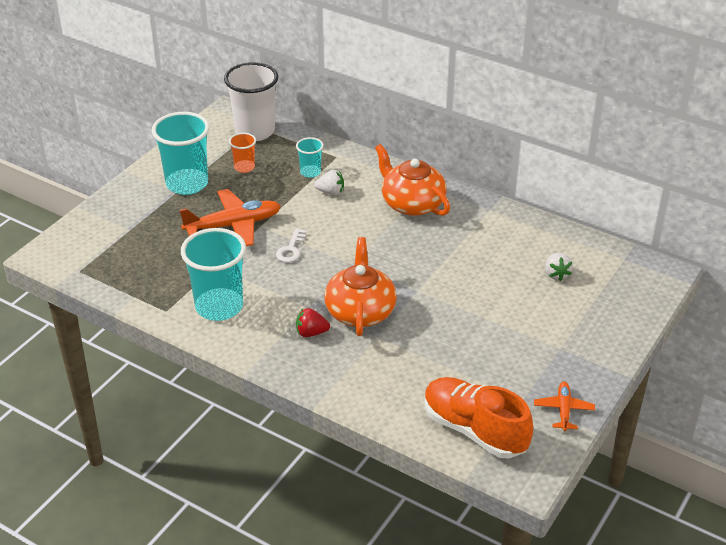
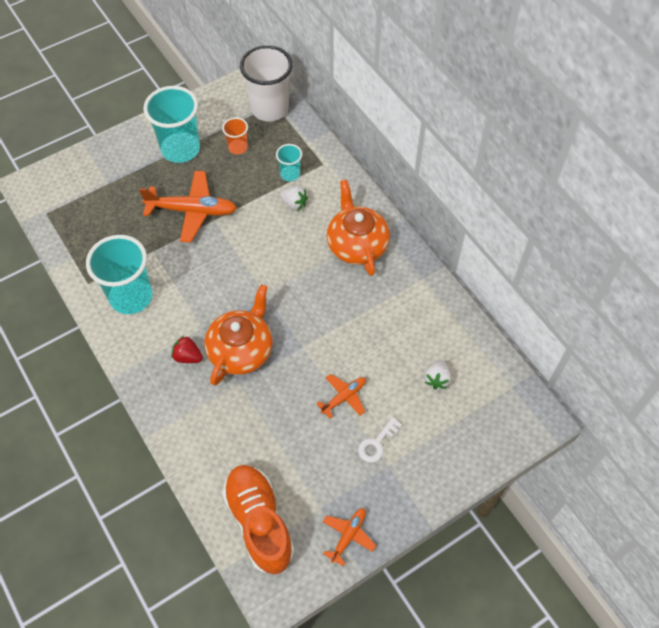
camera: 25 degrees right, 20 degrees up
(291, 249) = (224, 257): white key -> white key (377, 443)
(483, 313) = (344, 397): none -> orange plane

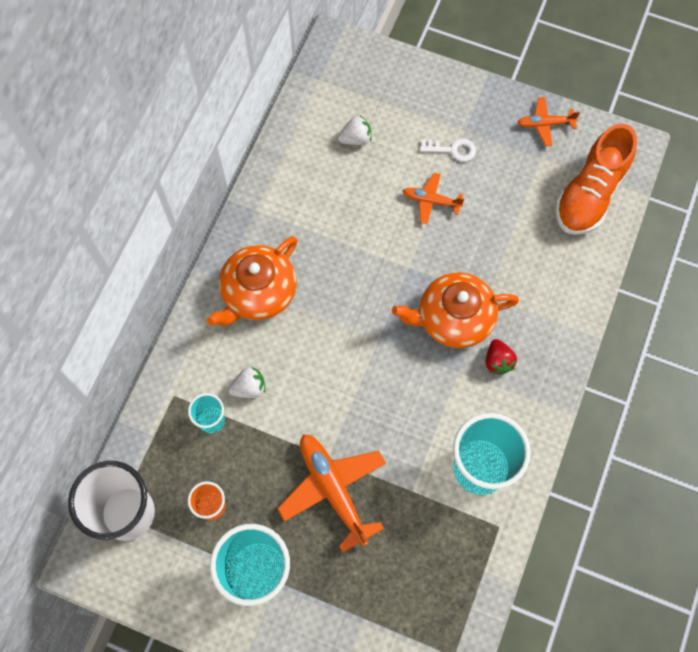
camera: 125 degrees left, 10 degrees up
(294, 204) = (249, 388): white strawberry -> white strawberry turned 75 degrees clockwise

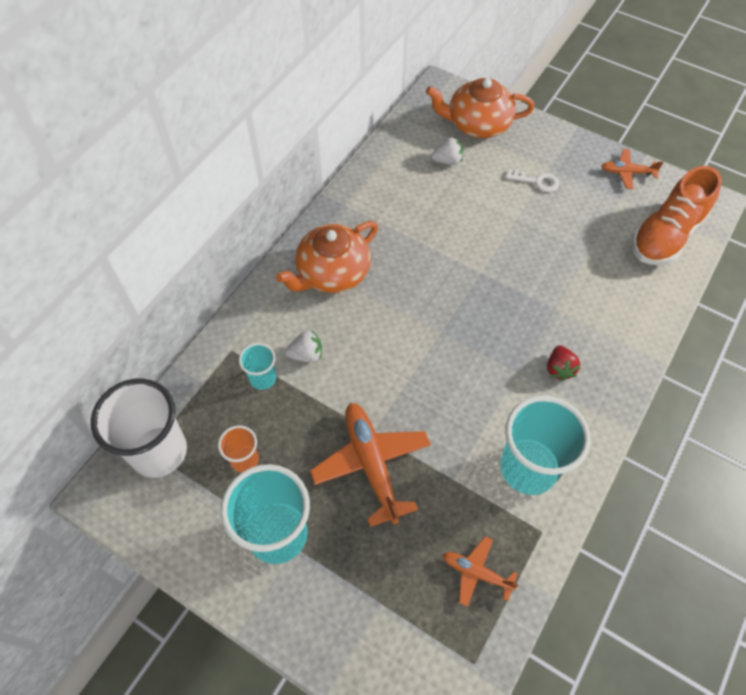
camera: 10 degrees right, 10 degrees down
(431, 201) = (510, 220): orange plane -> orange plane (476, 572)
(453, 318) = (519, 323): orange teapot -> orange teapot (477, 124)

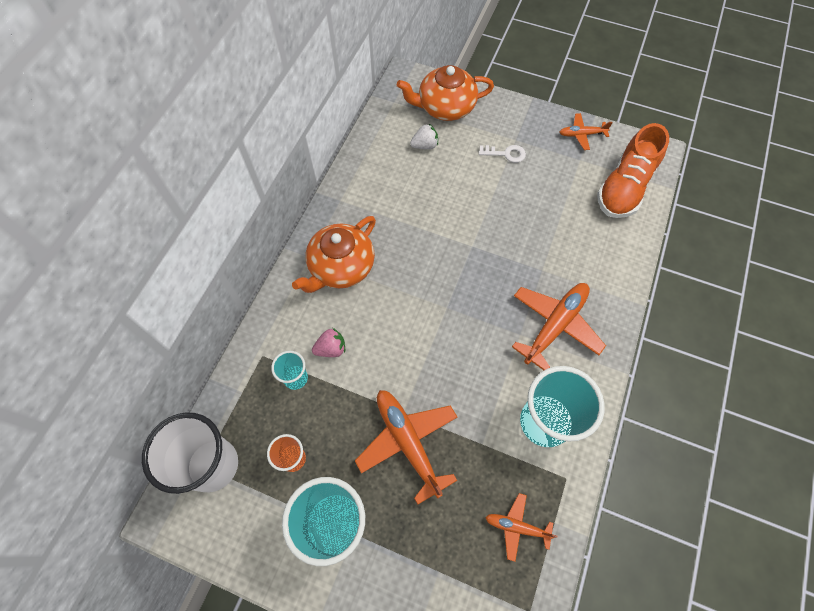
camera: 10 degrees left, 5 degrees up
(306, 354) = (331, 349): white strawberry -> pink strawberry
(559, 369) = (555, 325): red strawberry -> orange plane

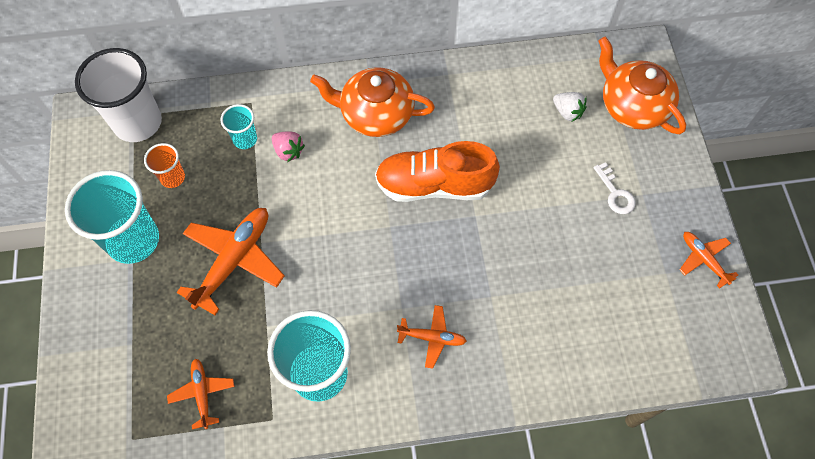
camera: 60 degrees right, 0 degrees up
(555, 325) = (432, 338): orange plane -> orange plane, size x0.55
(624, 187) = (661, 337): orange shoe -> orange shoe (434, 185)

